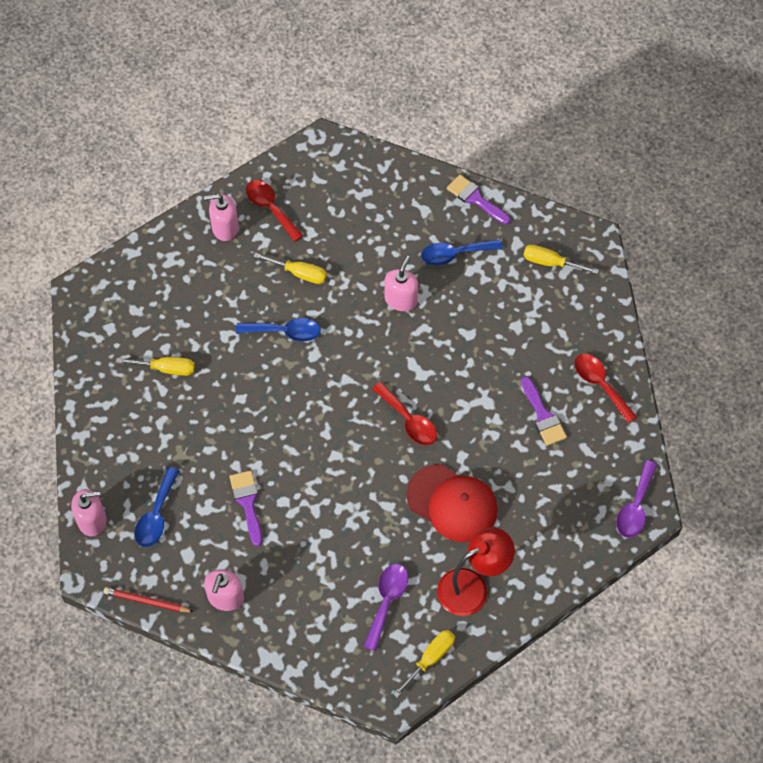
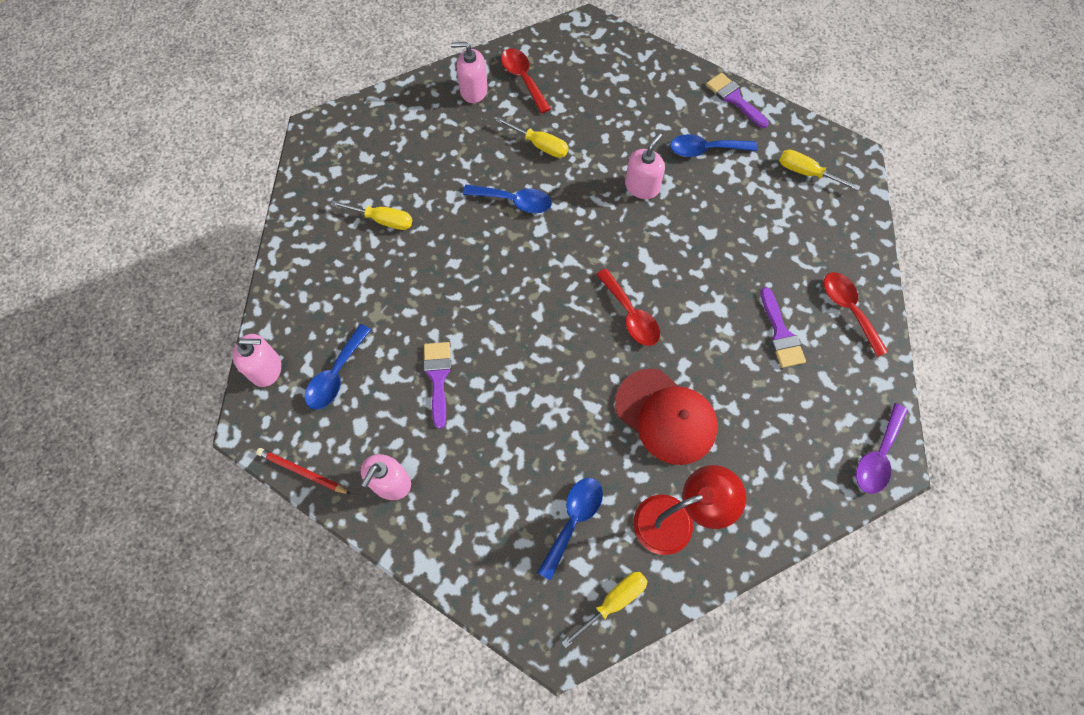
camera: 10 degrees right, 5 degrees up
(387, 601) = (573, 520): purple spoon -> blue spoon

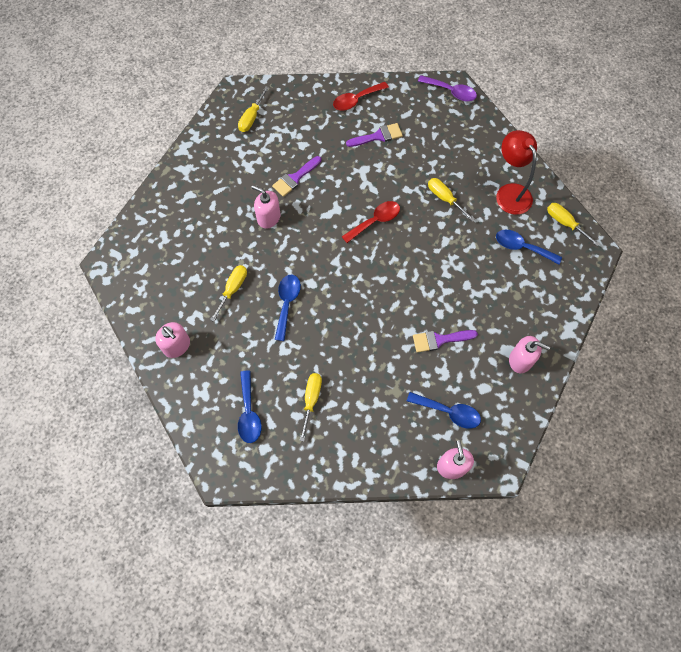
camera: 95 degrees left, 0 degrees up
(302, 472) = (525, 421): red pencil -> none
(473, 90) = (177, 346): pink soap dispenser -> pink soap dispenser turned 45 degrees counterclockwise
(523, 79) = (164, 308): red spoon -> none
(666, 416) = (445, 198): red cap -> yellow screwdriver
(705, 150) = (233, 178): blue spoon -> blue spoon (249, 413)
(734, 99) = (186, 159): purple brush -> purple brush (295, 178)

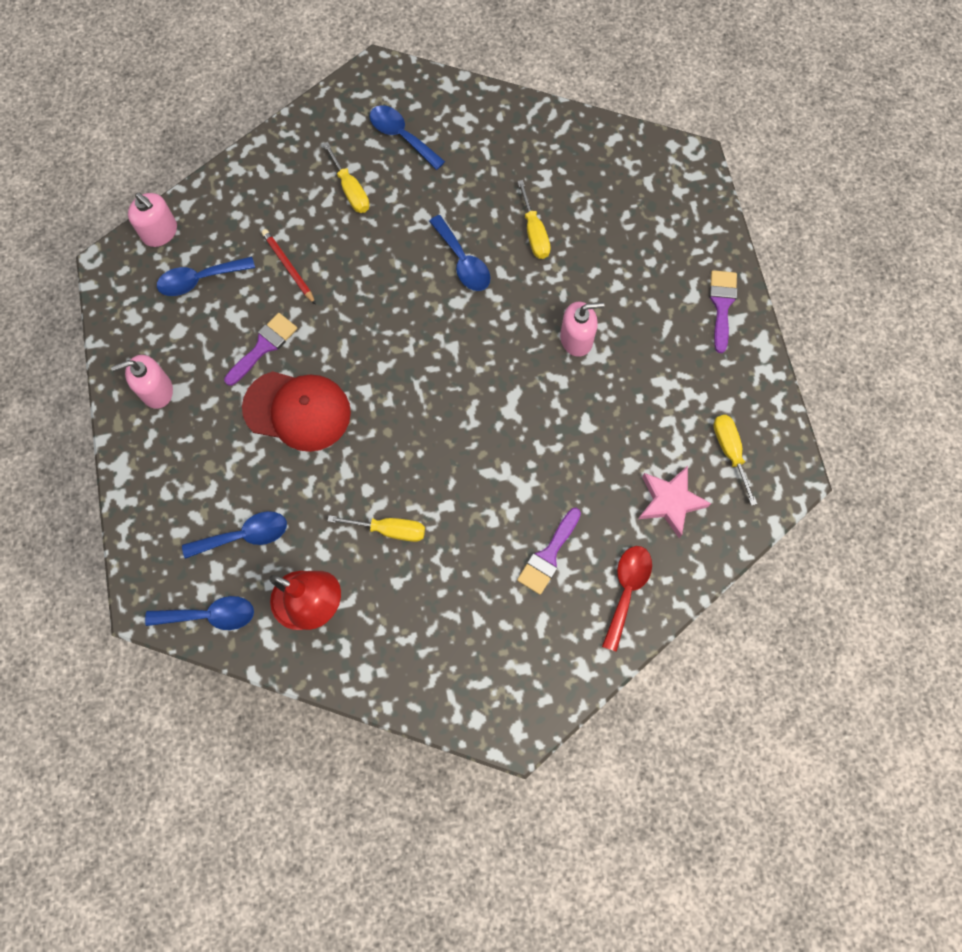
camera: 140 degrees right, 5 degrees up
(177, 346) = (532, 140): pink soap dispenser -> none
(295, 178) = (595, 412): purple brush -> purple brush (722, 305)
(301, 118) = (670, 502): none -> pink star
(375, 221) = (450, 431): red spoon -> none
(389, 378) = (288, 267): none -> red pencil
(447, 290) = (297, 410): none -> red cap
(451, 92) = (511, 715): purple spoon -> none
(565, 223) = (210, 615): yellow screwdriver -> blue spoon

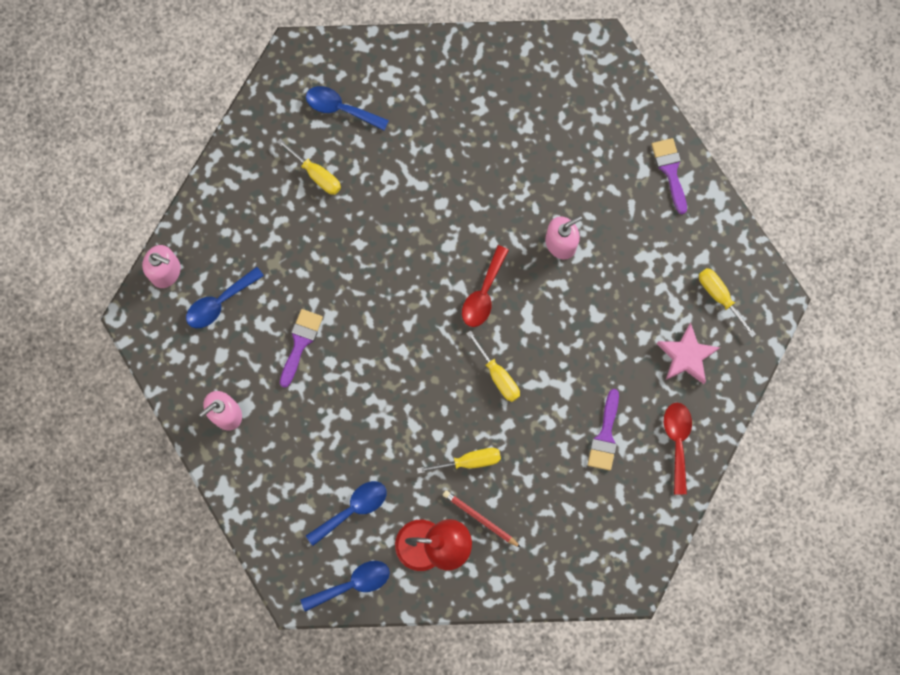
camera: 20 degrees left, 5 degrees up
(288, 267) = (292, 264): red pencil -> red pencil (480, 518)
(297, 410) = (352, 388): red cap -> none
(463, 261) = (439, 207): blue spoon -> none
(474, 362) = (483, 294): none -> red spoon
(534, 233) = (490, 160): yellow screwdriver -> yellow screwdriver (498, 375)

